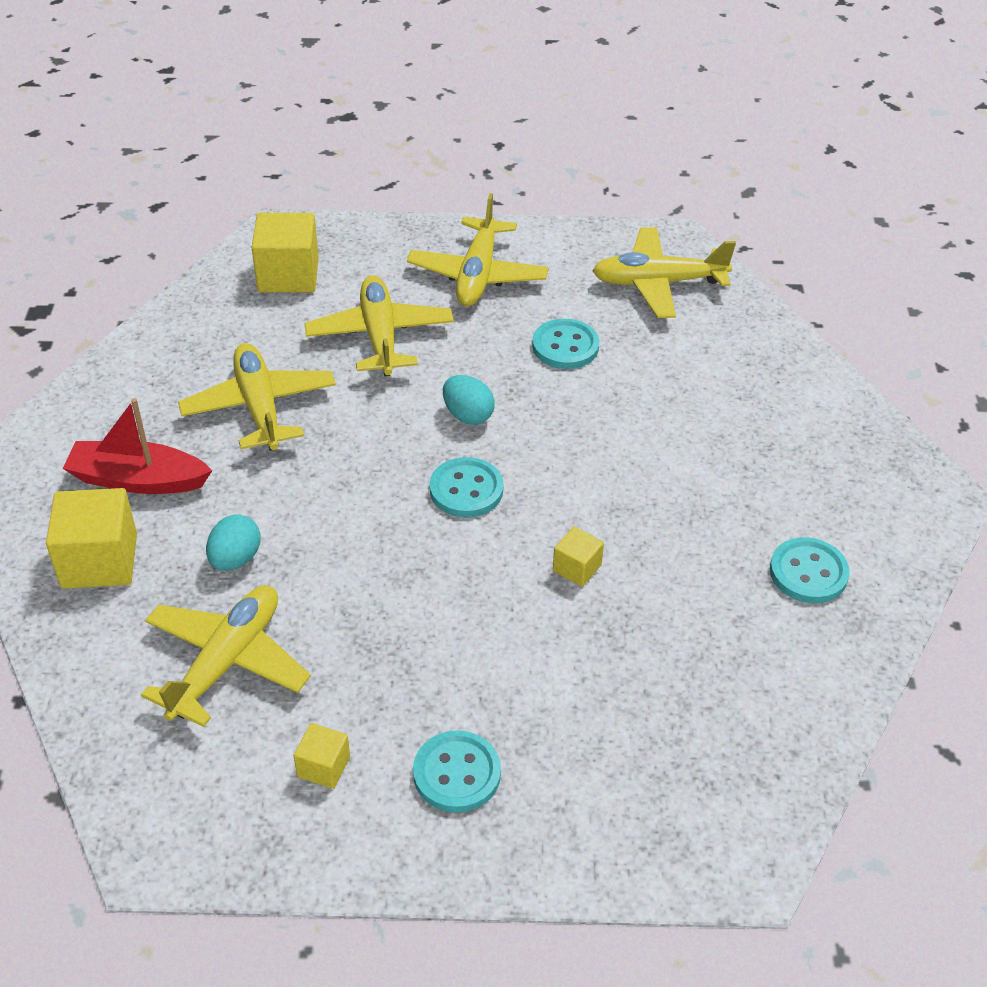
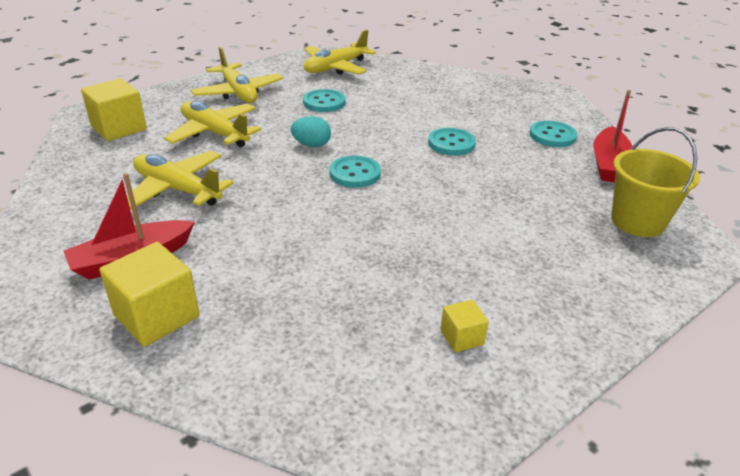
camera: 40 degrees left, 10 degrees down
(227, 662) = (325, 320): yellow plane -> none
(235, 559) = (259, 266): turquoise egg -> none
(457, 773) = (534, 294): turquoise button -> turquoise button (451, 143)
(577, 568) = (456, 179): yellow cube -> none
(720, 770) = (637, 221): none -> yellow bucket
(819, 666) = (609, 164): none -> red boat

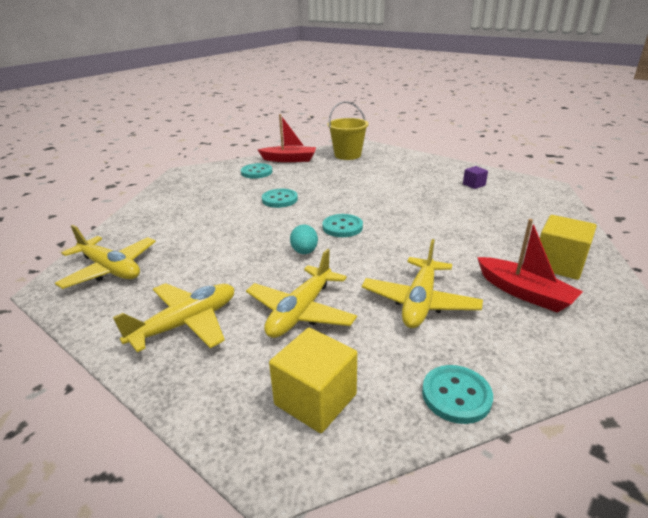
camera: 100 degrees left, 5 degrees down
(324, 102) = (211, 260): turquoise button -> turquoise button (456, 395)
(461, 337) = (474, 185): yellow cube -> purple cube

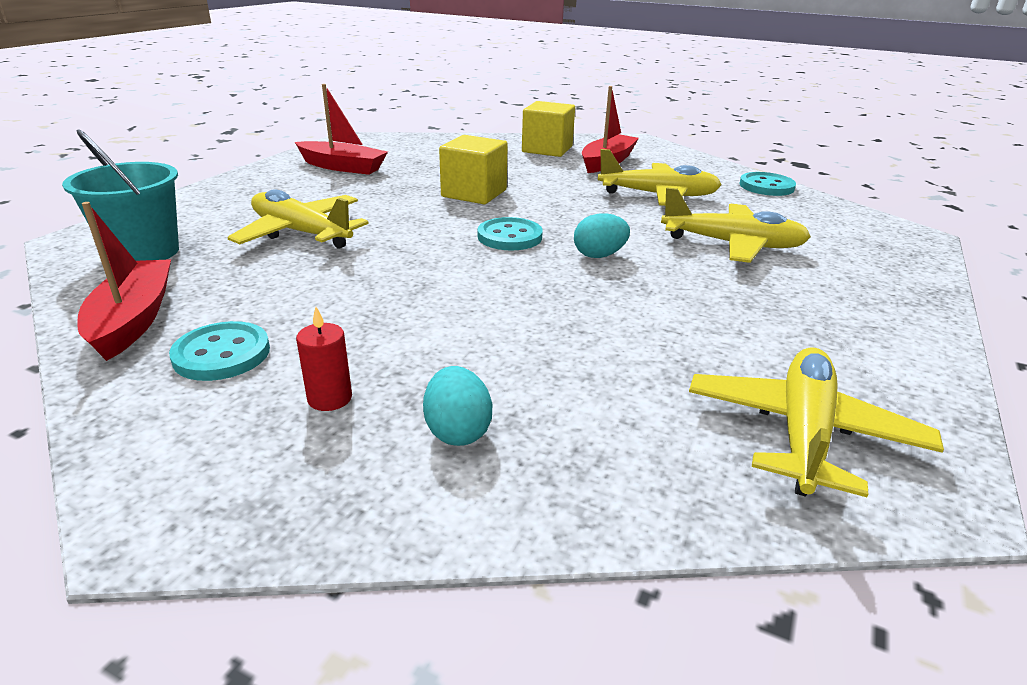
camera: 105 degrees left, 0 degrees up
(181, 205) = (457, 431): none -> turquoise egg
(186, 324) = (833, 308): yellow plane -> yellow plane (301, 233)
(217, 187) = (330, 398): none -> red candle
(279, 199) = (409, 298): turquoise button -> none
(315, 399) = (837, 228): yellow cube -> yellow cube (474, 193)
(347, 155) = (144, 252): yellow bucket -> turquoise bucket
(474, 185) = (342, 167): purple cube -> red boat

